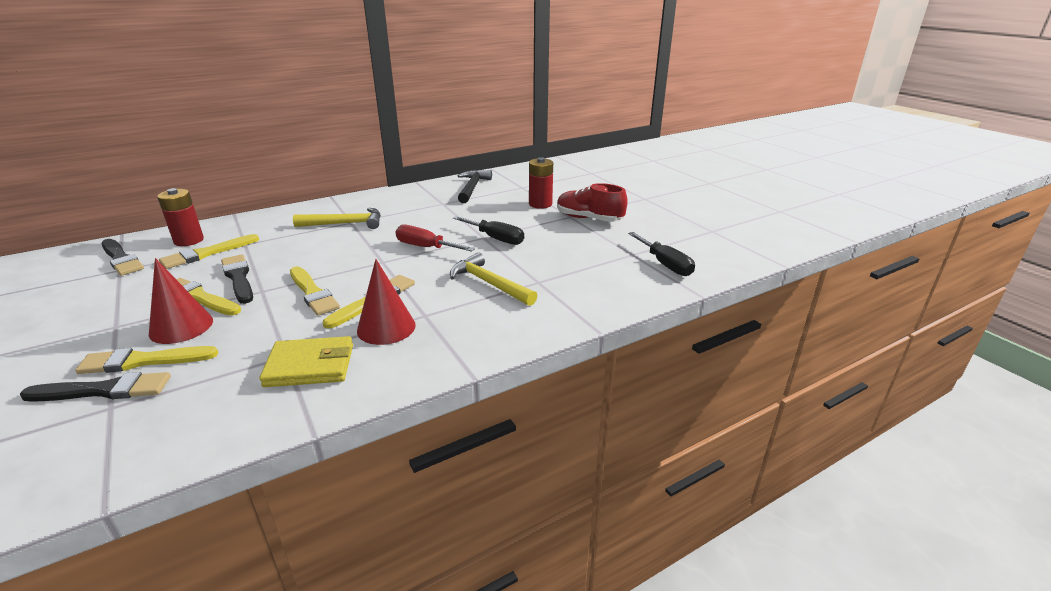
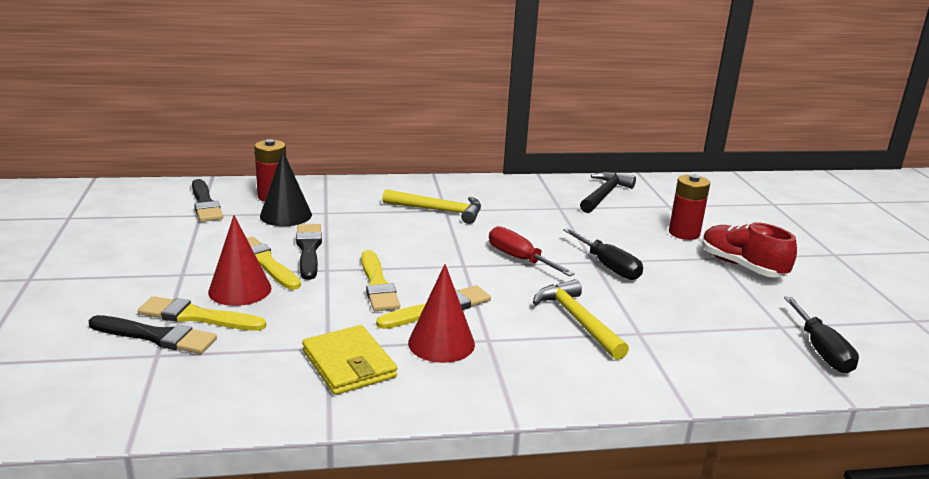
camera: 20 degrees right, 5 degrees down
(207, 253) = (286, 215): yellow brush -> black cone
(310, 365) = (349, 364): yellow wallet -> yellow wallet turned 45 degrees clockwise

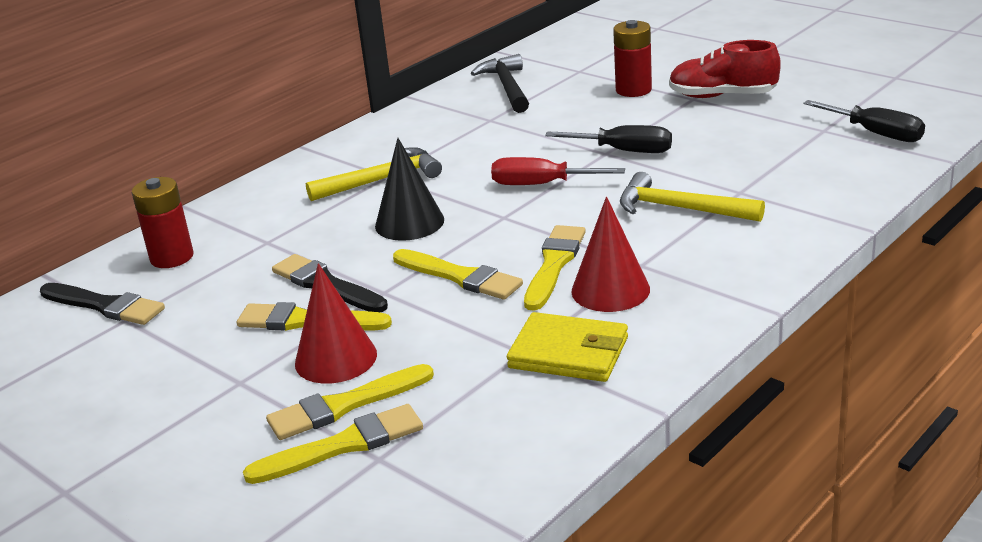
camera: 35 degrees left, 5 degrees up
(157, 336) = (343, 445): black brush -> yellow brush
(286, 215) = (229, 267): black cone -> black cone (409, 223)

